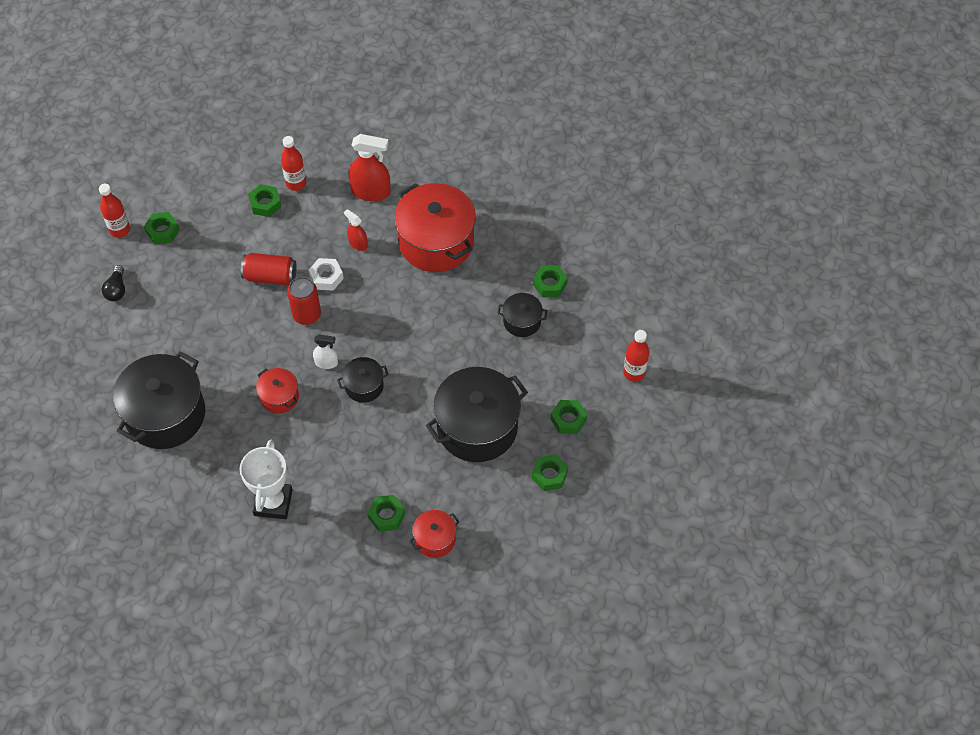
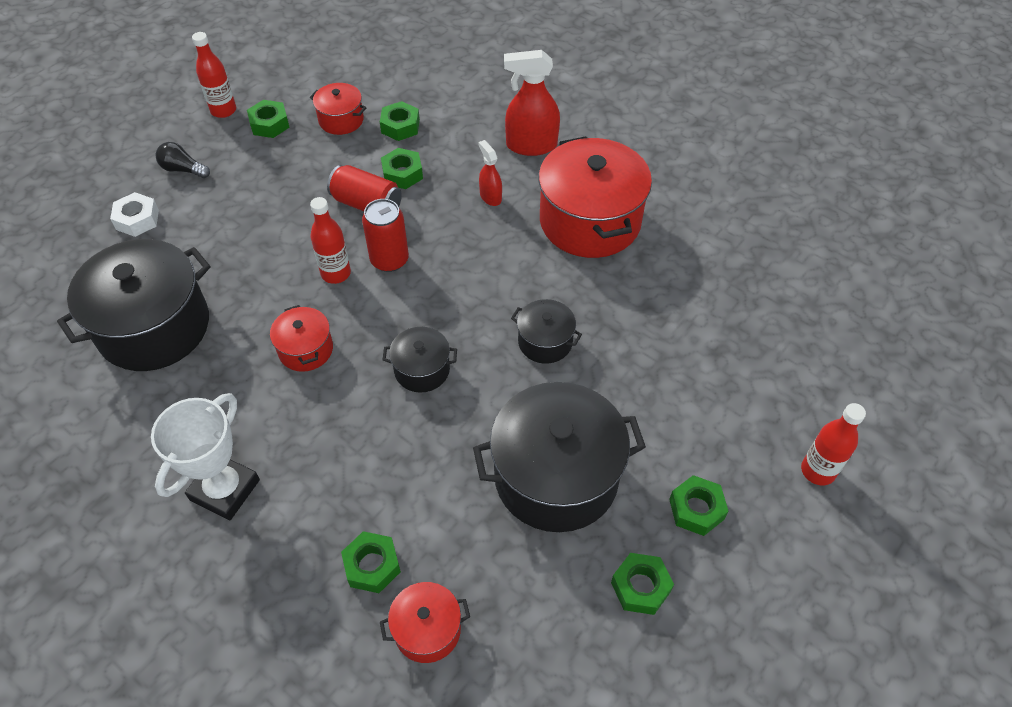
camera: 20 degrees right, 5 degrees down
(116, 289) = (183, 169): black light bulb -> black light bulb turned 90 degrees clockwise
(217, 211) = (341, 120): none -> red pot
(296, 183) = (446, 114): red bottle -> red bottle (336, 273)
(326, 277) = (434, 224): white nut -> white nut (137, 219)
(326, 363) = (386, 325): white spray bottle -> none
(371, 191) = (531, 145): red spray bottle -> red spray bottle turned 150 degrees clockwise
(522, 321) = (671, 350): black pot -> black pot (545, 342)
(549, 284) = (725, 313): green nut -> green nut (402, 173)

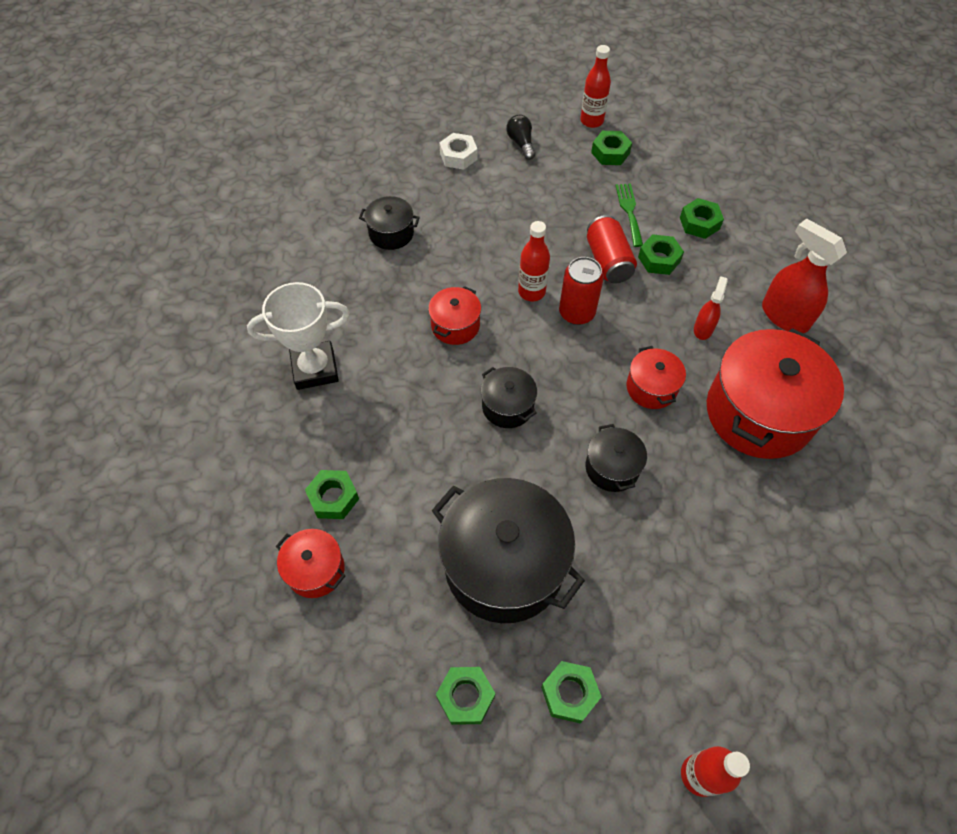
camera: 50 degrees right, 5 degrees up
(154, 327) = (391, 233): black pot -> black pot, size x0.49
(338, 156) = (629, 211): none -> green fork
(341, 120) = (662, 186): red pot -> red pot (651, 388)

